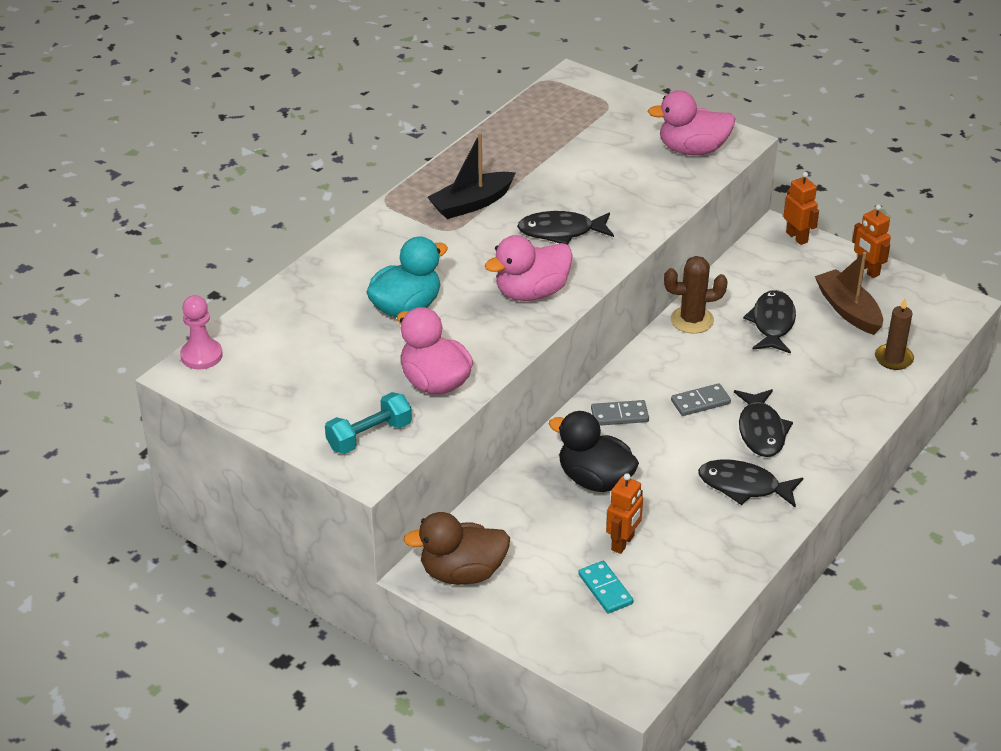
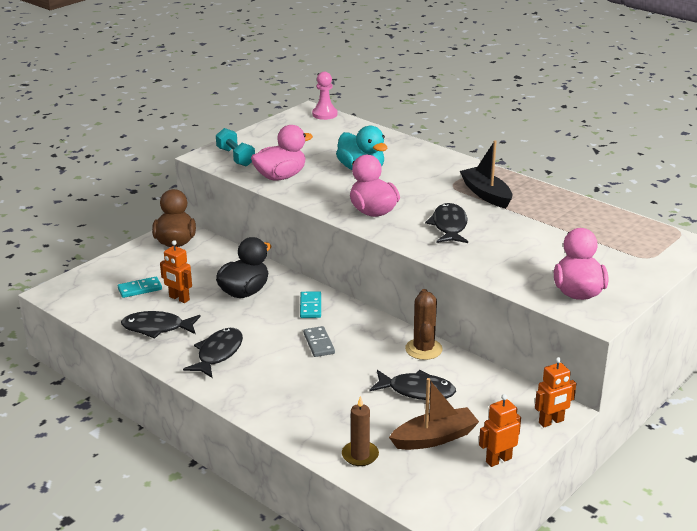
camera: 95 degrees right, 10 degrees down
(619, 415) = (310, 306): grey domino -> turquoise domino
(761, 431) = (278, 369): black fish -> black fish (157, 328)

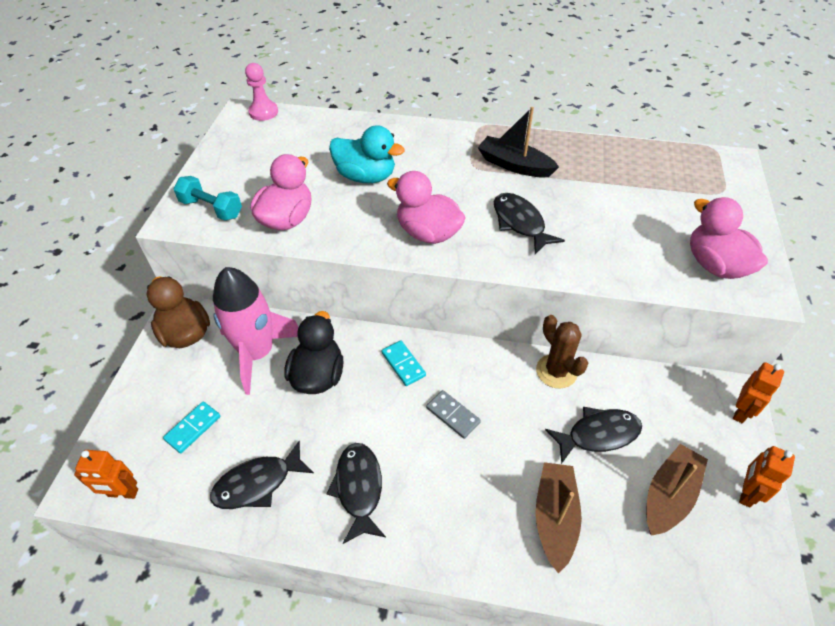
camera: 30 degrees left, 20 degrees up
(179, 298) = (251, 421): orange robot -> orange robot (123, 493)
(214, 267) = (257, 353): none -> pink rocket
(336, 416) = (554, 518): none -> brown boat
(360, 455) = (625, 567): brown candle -> none

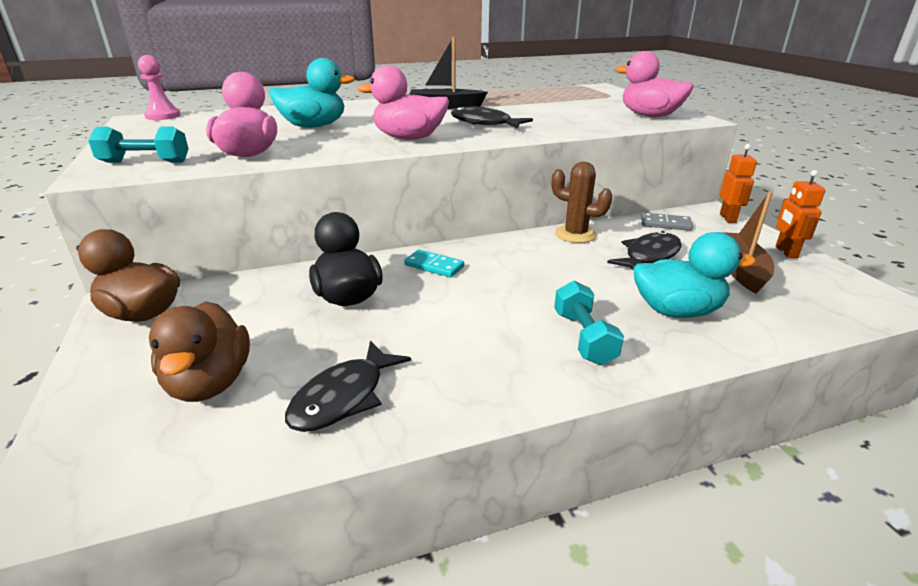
camera: 30 degrees left, 20 degrees down
(123, 493) = (130, 482): orange robot -> none
(193, 428) = (210, 383): turquoise domino -> brown duck
(257, 353) = (256, 302): pink rocket -> none
(359, 488) = (473, 358): black fish -> none
(452, 509) = (584, 338): none -> turquoise dumbbell
(453, 415) = (516, 281): grey domino -> grey domino (665, 224)
(554, 518) = (677, 311): brown boat -> turquoise duck

